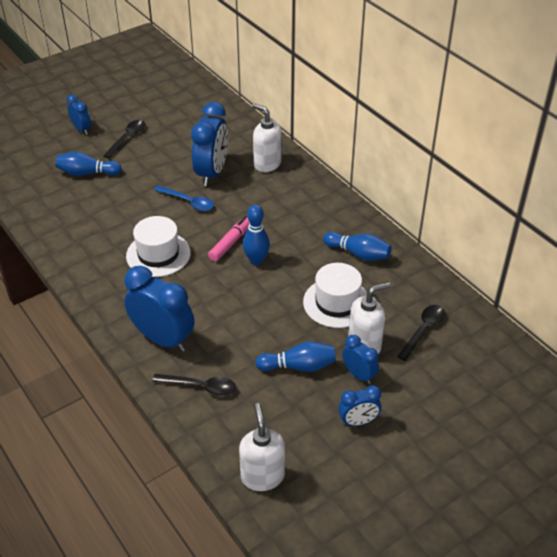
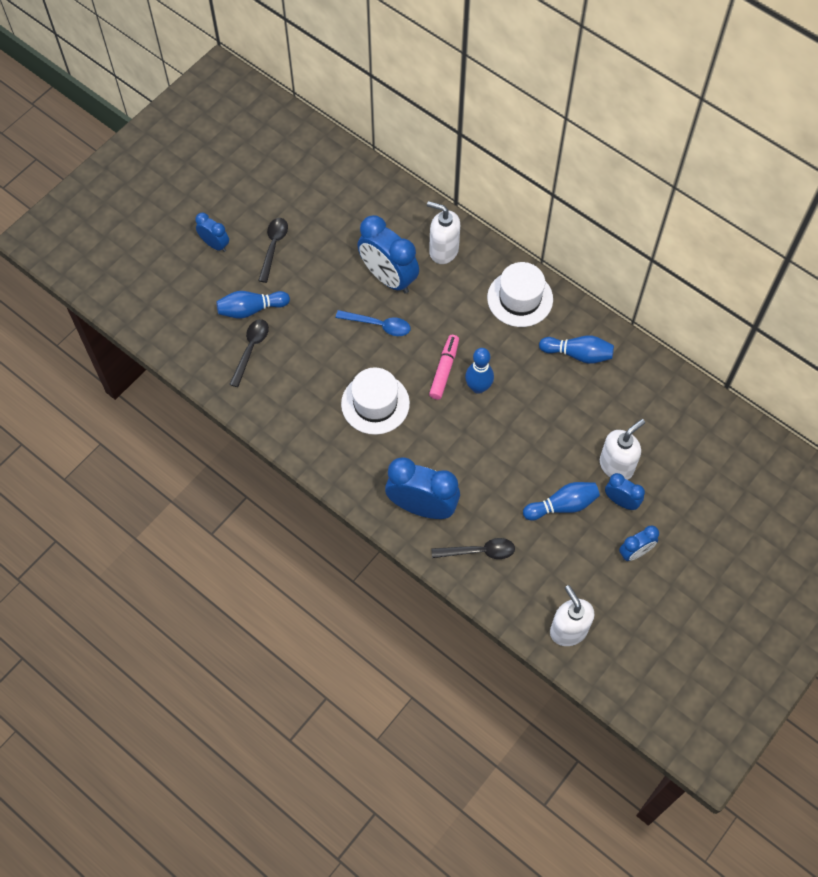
camera: 15 degrees left, 20 degrees up
(212, 173) = (388, 278): blue clock -> blue clock turned 135 degrees clockwise
(337, 303) = (575, 421): white hat -> white hat (520, 298)
(423, 330) = (667, 434): black spoon -> black spoon (251, 349)

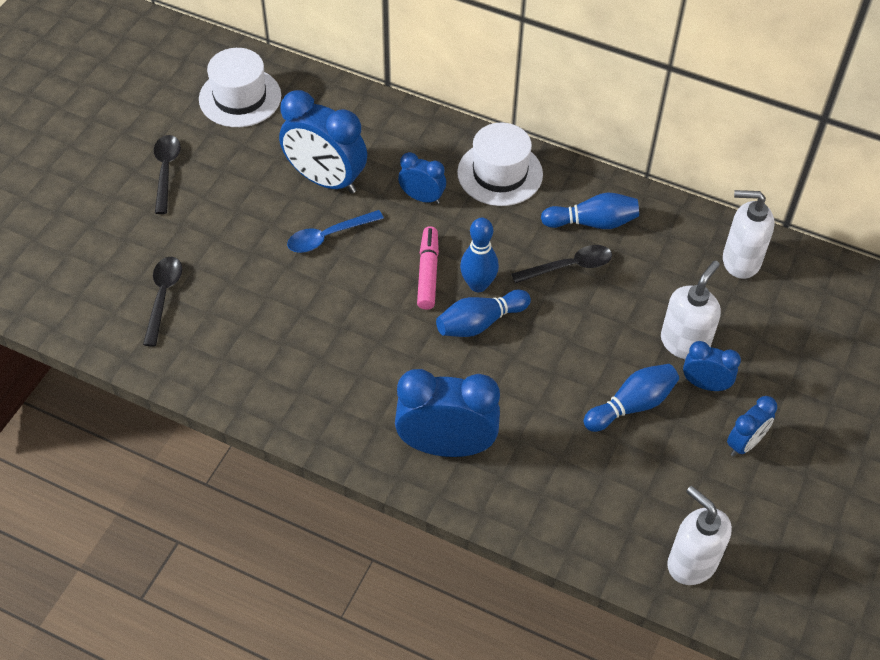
camera: 15 degrees left, 10 degrees down
(215, 244) = (87, 182): blue clock -> blue clock (422, 198)
(251, 309) = (152, 249): blue bowling pin -> blue bowling pin (479, 323)
(375, 403) = (348, 330): white hat -> white hat (240, 97)
(379, 325) = (328, 236): blue spoon -> blue spoon turned 150 degrees clockwise
(443, 250) = (387, 137): white soap dispenser -> white soap dispenser (740, 261)
(479, 551) = (540, 487): black spoon -> black spoon (569, 266)

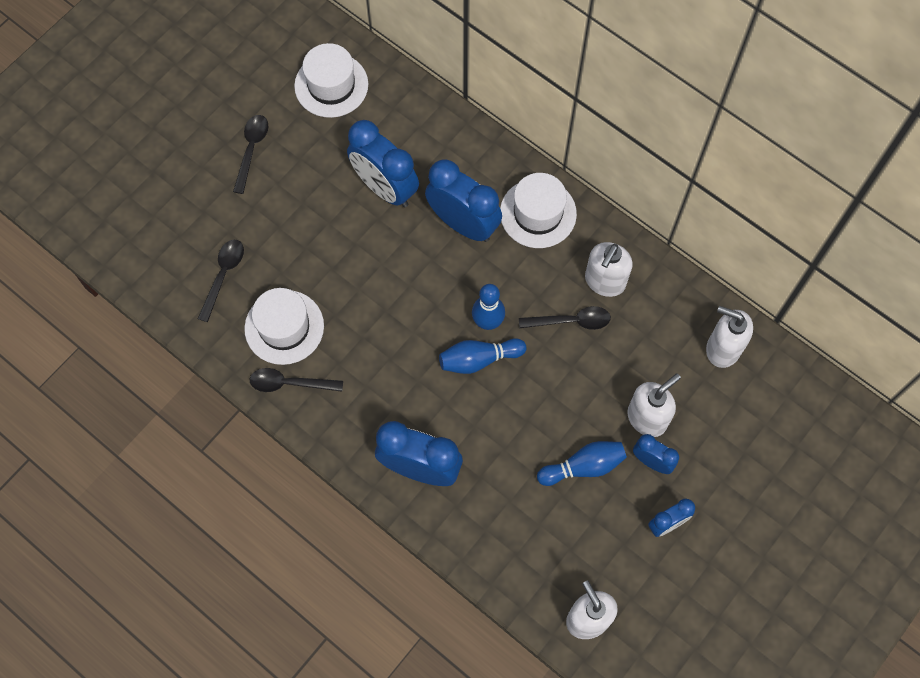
camera: 15 degrees right, 15 degrees up
(247, 334) = (284, 327): none -> white hat
(268, 390) = (289, 383): none -> black spoon
(328, 236) = (373, 246): blue spoon -> none
(422, 198) = (463, 224): blue clock -> blue clock, size x1.87
(428, 273) = (448, 301): pink marker -> none
(592, 223) = (604, 281): blue bowling pin -> white soap dispenser

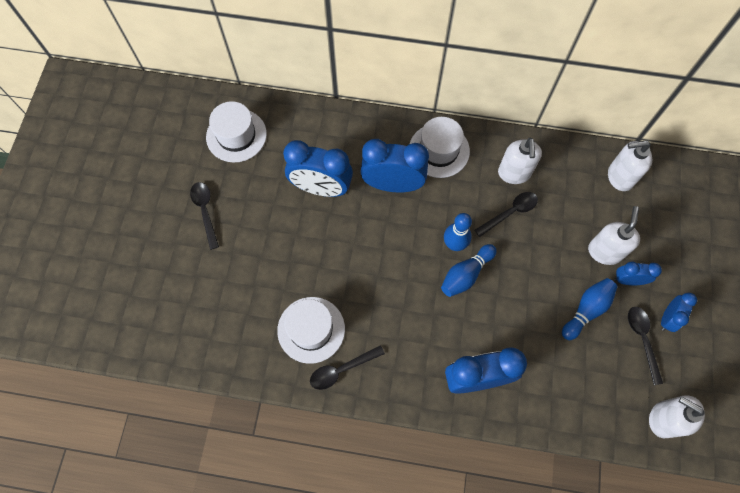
camera: 30 degrees left, 0 degrees up
(223, 275) = (241, 316): black spoon -> black spoon (642, 339)

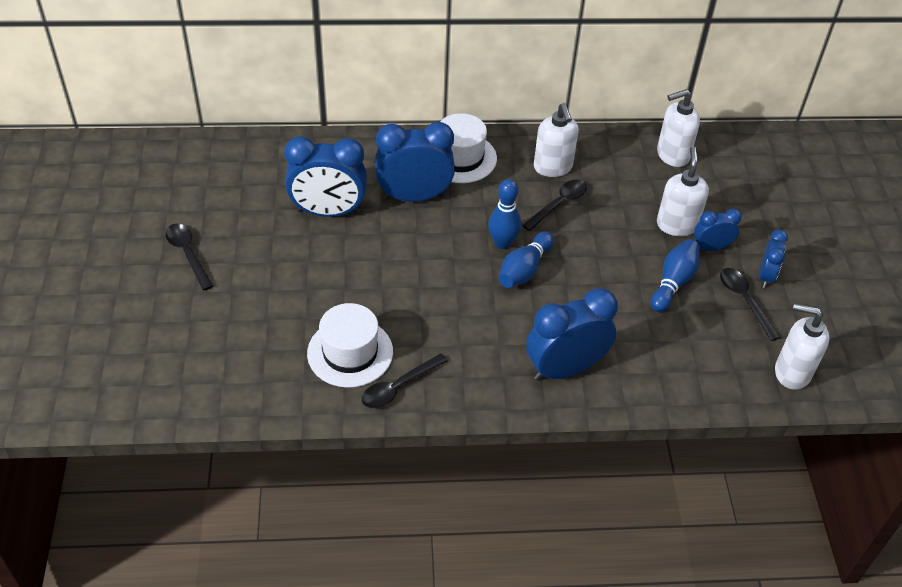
camera: 15 degrees left, 20 degrees down
(236, 135) = (211, 175): white hat -> none

